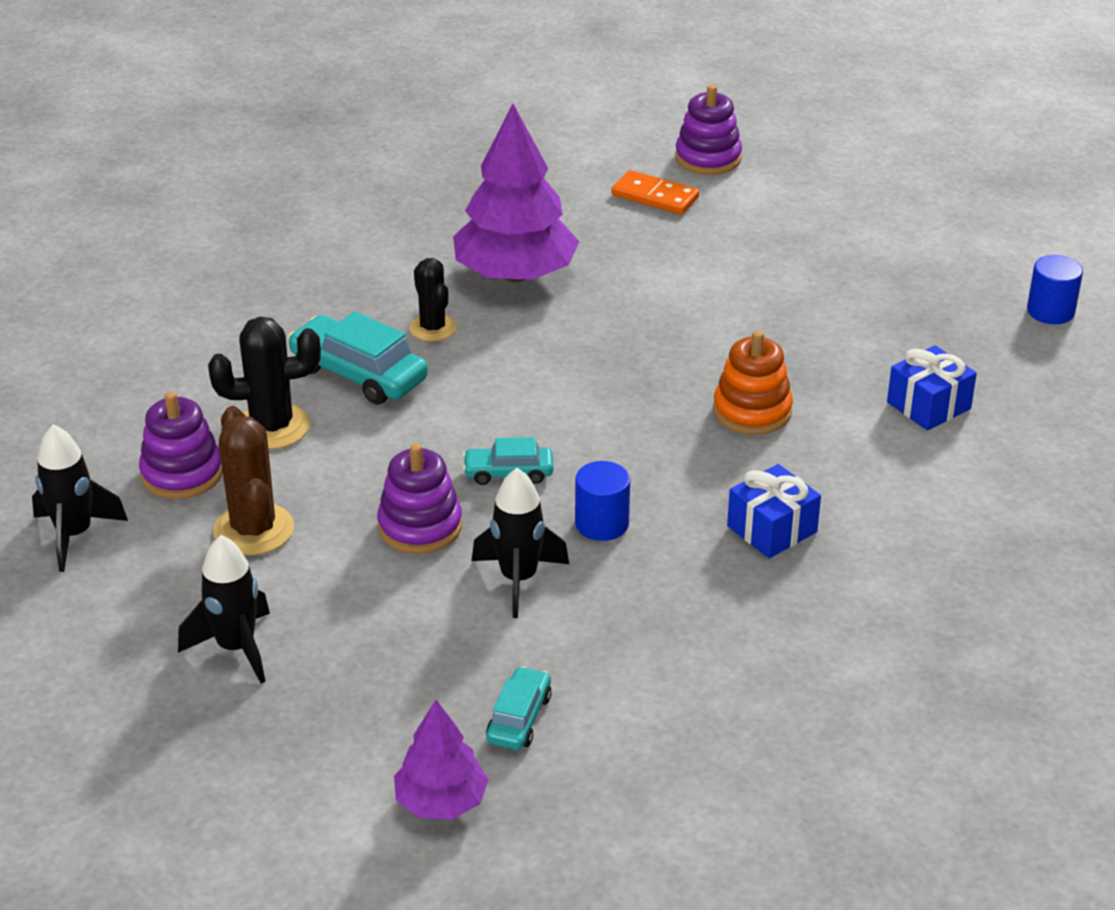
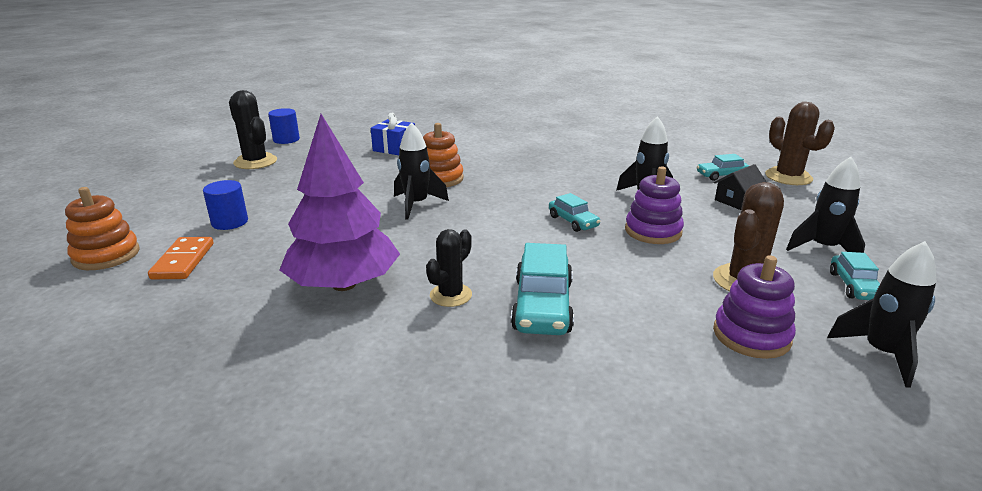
camera: 120 degrees left, 10 degrees down
(157, 606) = (854, 286): none -> turquoise car
(272, 427) = (648, 318): black cactus -> black cactus (255, 162)
(422, 667) = (737, 201): none -> black house
(441, 801) = (788, 177): purple tree -> brown cactus
(602, 524) = (577, 190): blue cylinder -> blue cylinder (230, 222)
(673, 366) = (416, 205): none -> black rocket
(708, 158) = (106, 255): purple stacking toy -> orange stacking toy
(772, 529) = (528, 159): blue gift -> none

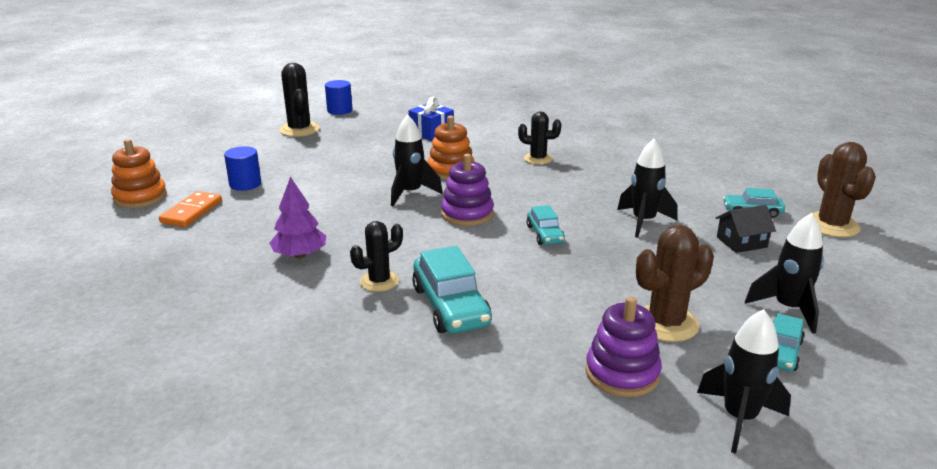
camera: 20 degrees right, 0 degrees up
(344, 284) = (300, 255): purple tree -> purple tree, size x0.55
(511, 158) = (538, 159): none -> black cactus
(542, 305) = (450, 306): turquoise car -> turquoise car turned 45 degrees counterclockwise
(653, 231) = (617, 258): purple stacking toy -> purple stacking toy (467, 214)

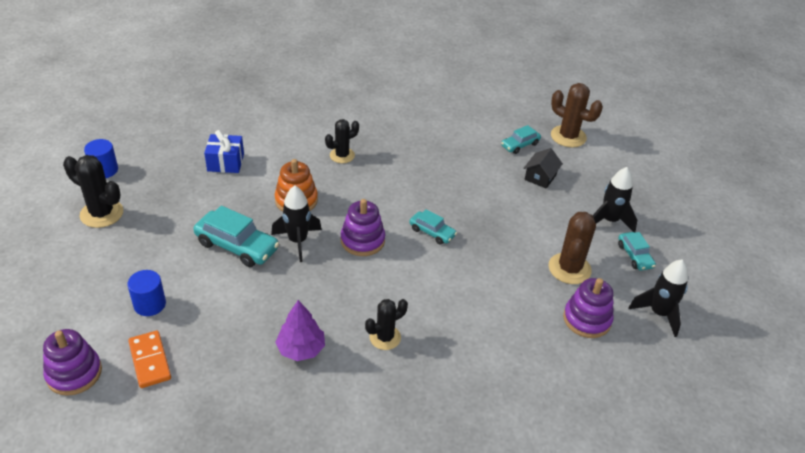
camera: 45 degrees left, 15 degrees up
(140, 197) = (74, 373): orange stacking toy -> purple stacking toy
(379, 281) = (385, 337): black cactus -> black cactus turned 45 degrees clockwise
(450, 306) = (451, 330): turquoise car -> turquoise car (237, 246)
(643, 222) = (474, 187): black rocket -> none

